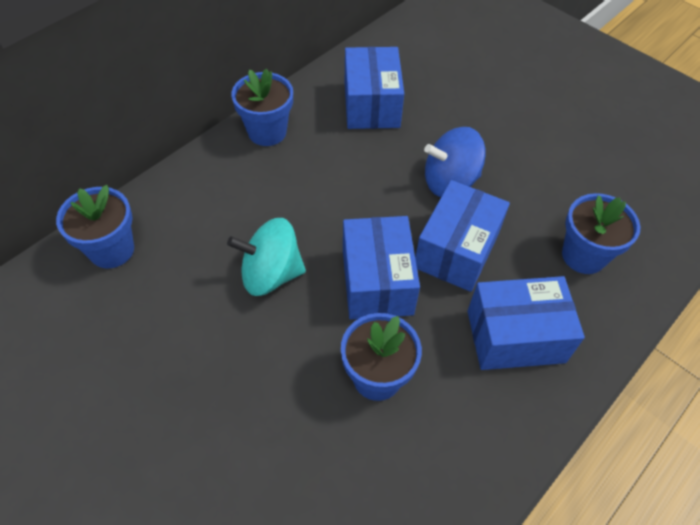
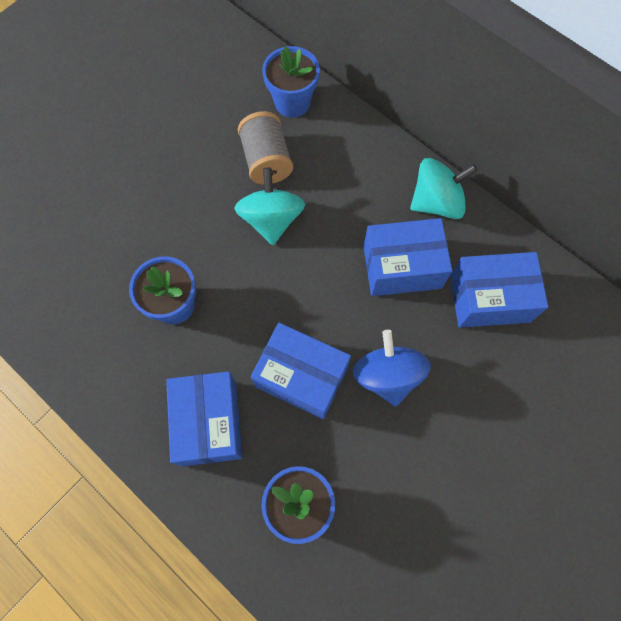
camera: 90 degrees right, 15 degrees up
(189, 278) = (266, 160): none -> grey spool
(267, 132) = (436, 202): blue flower pot -> turquoise spinning top
(377, 282) = (265, 305): blue box -> blue box (402, 267)

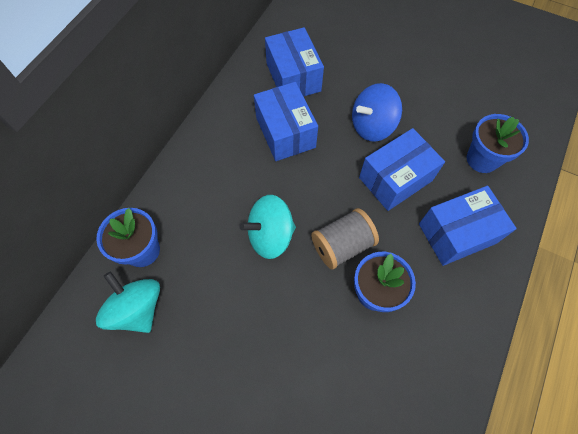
camera: 105 degrees left, 5 degrees down
(266, 160) = (211, 256): grey spool -> grey spool (342, 245)
(301, 377) = (395, 179): blue box -> blue box turned 45 degrees clockwise
(436, 202) = (223, 120): turquoise spinning top -> turquoise spinning top (138, 308)

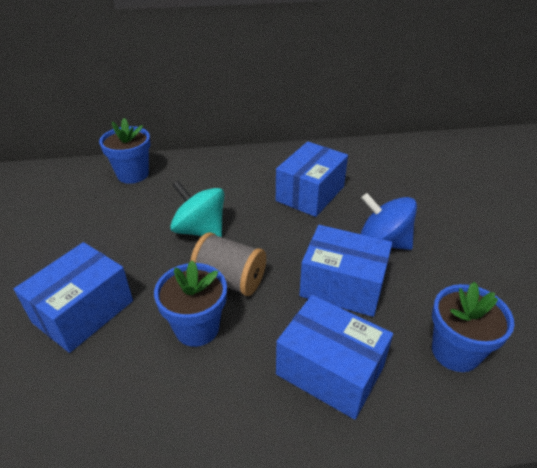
camera: 55 degrees right, 25 degrees down
(138, 308) = (83, 193): turquoise spinning top -> none
(293, 77) = (370, 173): blue box -> blue box (83, 311)

